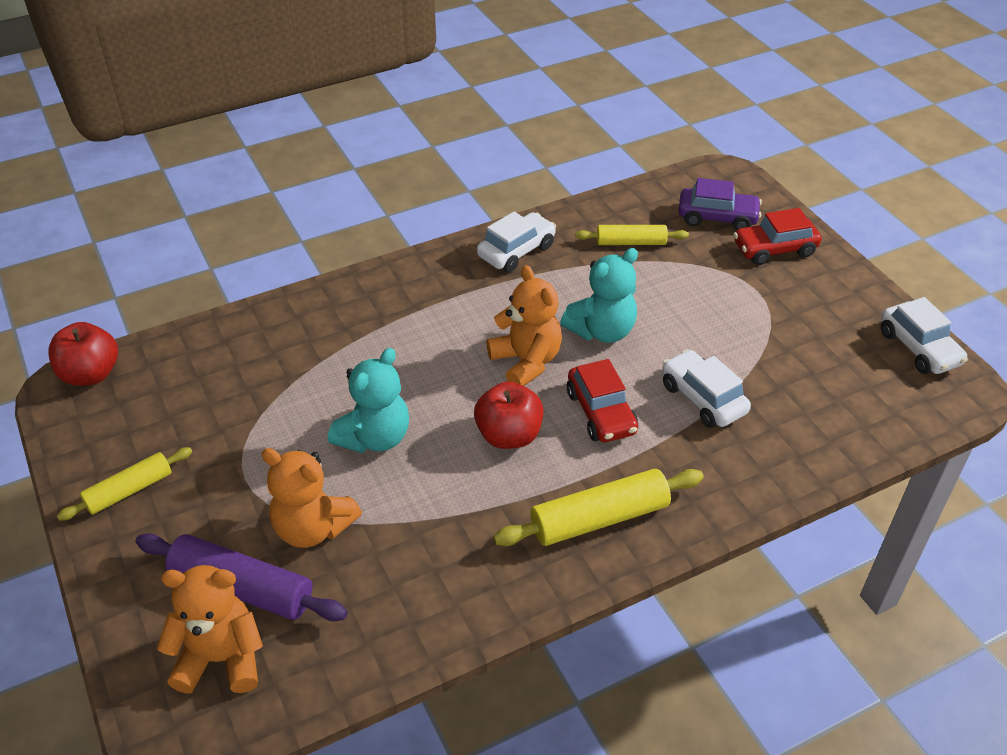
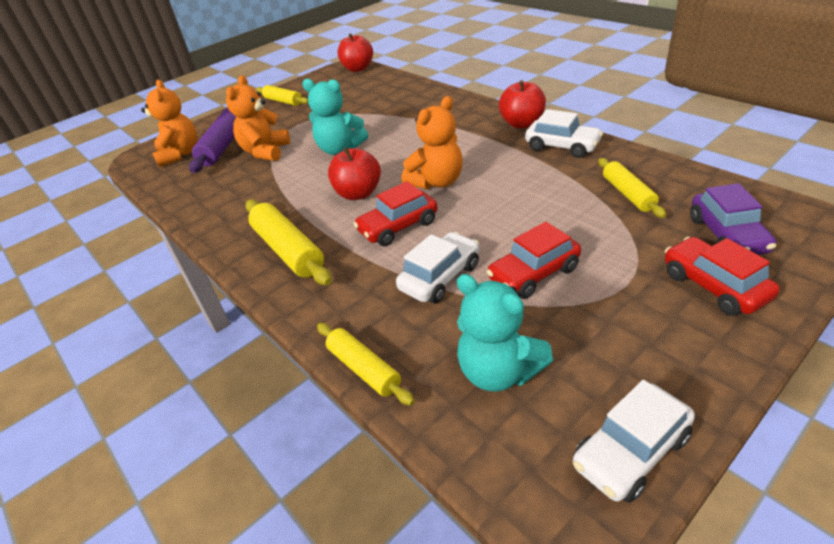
camera: 80 degrees right, 5 degrees down
(441, 262) = (522, 124): none -> red apple
(602, 331) = (494, 206): turquoise teddy bear -> turquoise teddy bear (499, 371)
(722, 336) = (533, 274): none -> red car
(812, 476) = (364, 369): none -> yellow rolling pin

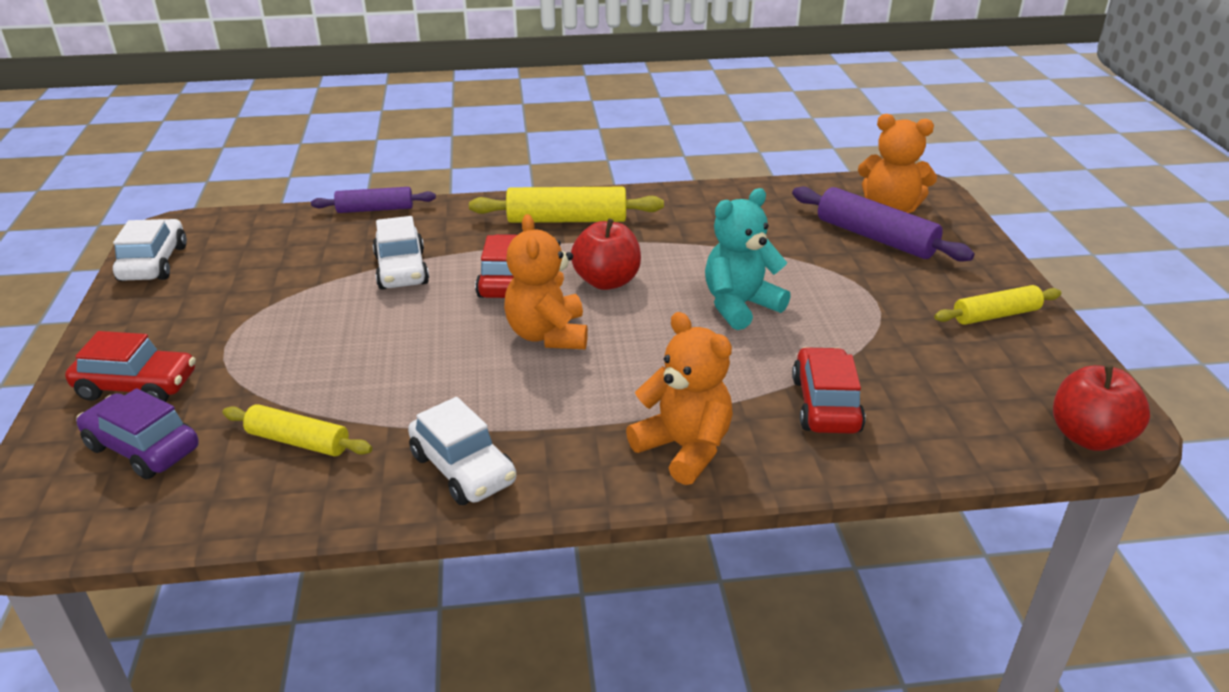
camera: 120 degrees right, 5 degrees down
(265, 152) = (812, 258): orange teddy bear -> orange teddy bear (684, 448)
(364, 369) = (375, 209): yellow rolling pin -> purple rolling pin
(499, 371) = (278, 251): turquoise teddy bear -> none
(522, 124) = (580, 479): red apple -> none
(533, 274) = (321, 312): red car -> red car (825, 404)
(562, 146) = (463, 469): white car -> white car turned 105 degrees counterclockwise

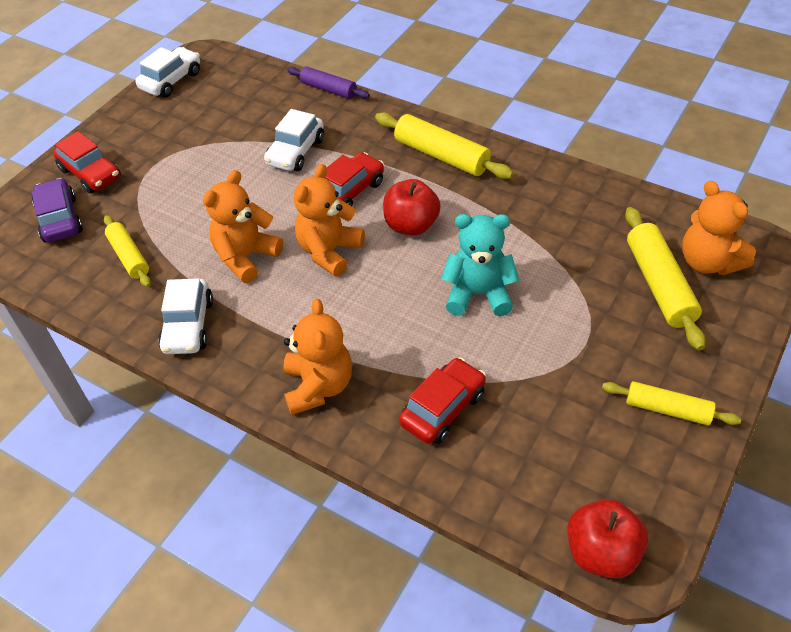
camera: 40 degrees right, 15 degrees up
(456, 378) = (246, 257): none -> orange teddy bear
(875, 237) = (659, 284): purple rolling pin -> yellow rolling pin

